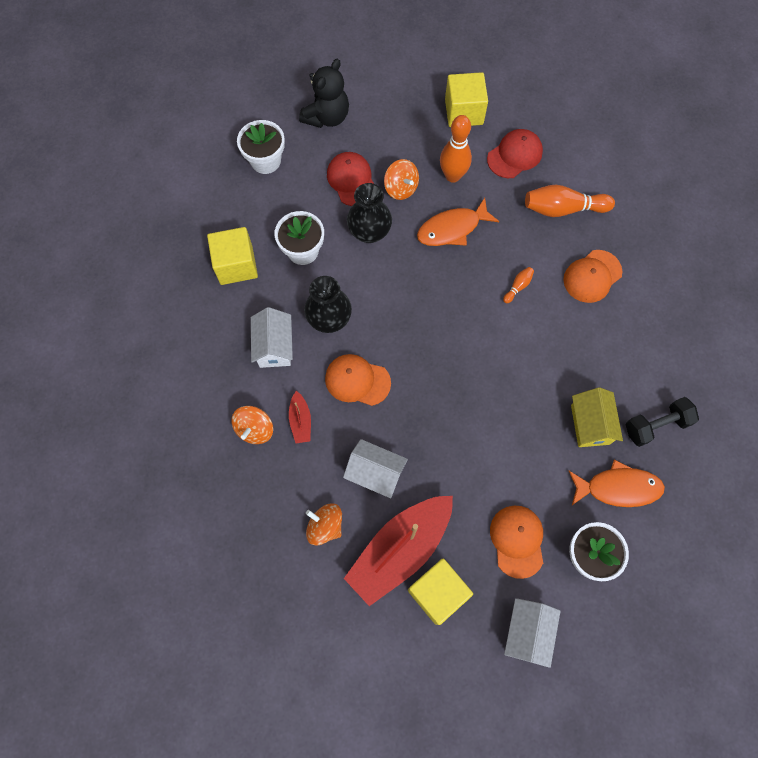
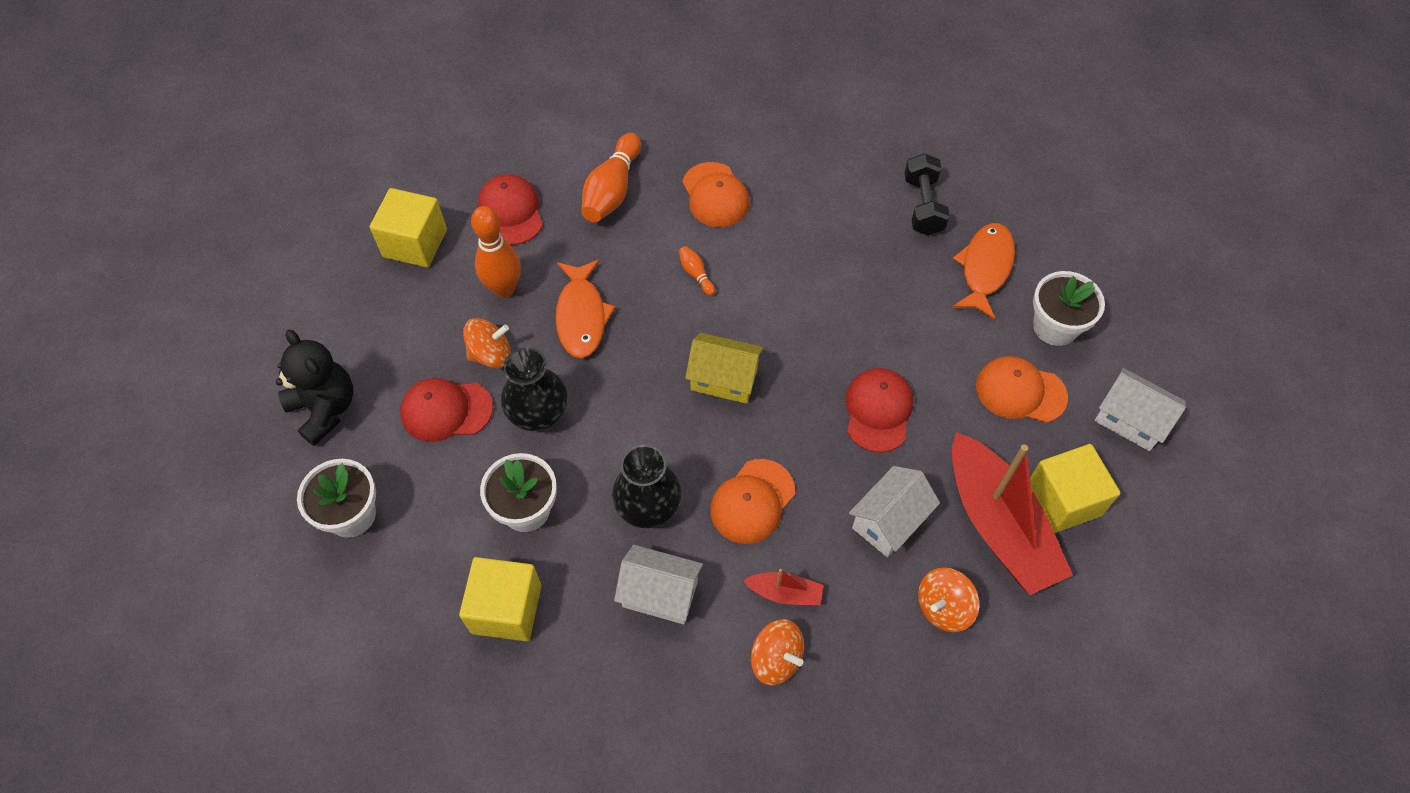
camera: 70 degrees left, 10 degrees down
(458, 442) = (878, 411): none -> red cap
(590, 424) = (900, 267): yellow house -> yellow house (724, 379)

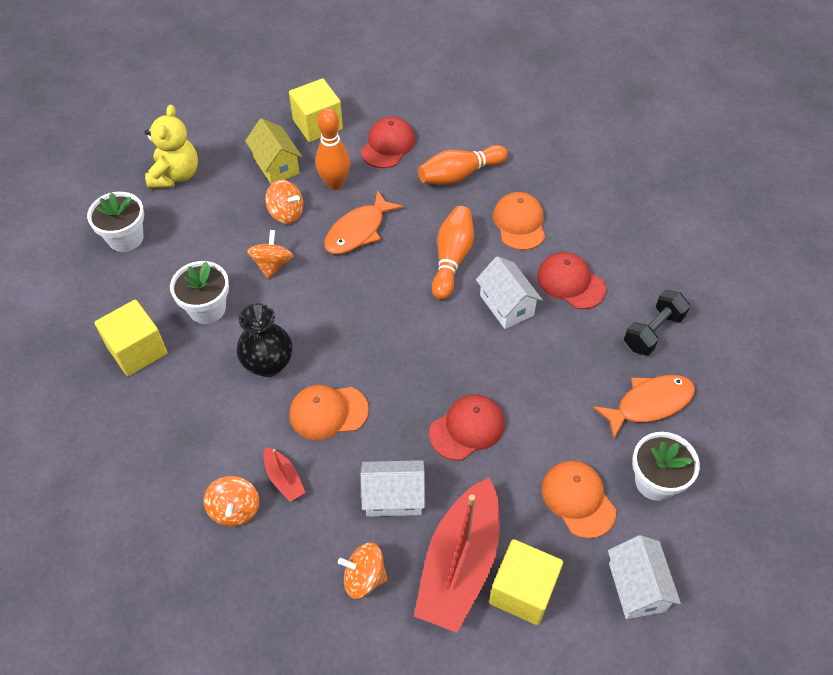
camera: 45 degrees right, 5 degrees down
(325, 409) = (175, 175): black teddy bear -> yellow teddy bear
(446, 410) = (230, 224): red cap -> red cap (570, 282)
(539, 414) = (272, 265): black vase -> orange spinning top
(660, 594) = (218, 415): white house -> white house (506, 305)
(696, 274) = (452, 259): orange bowling pin -> orange bowling pin, size x2.13
(715, 195) = (519, 223): orange cap -> orange cap turned 150 degrees clockwise
(724, 379) = (396, 331): yellow house -> yellow house (276, 165)

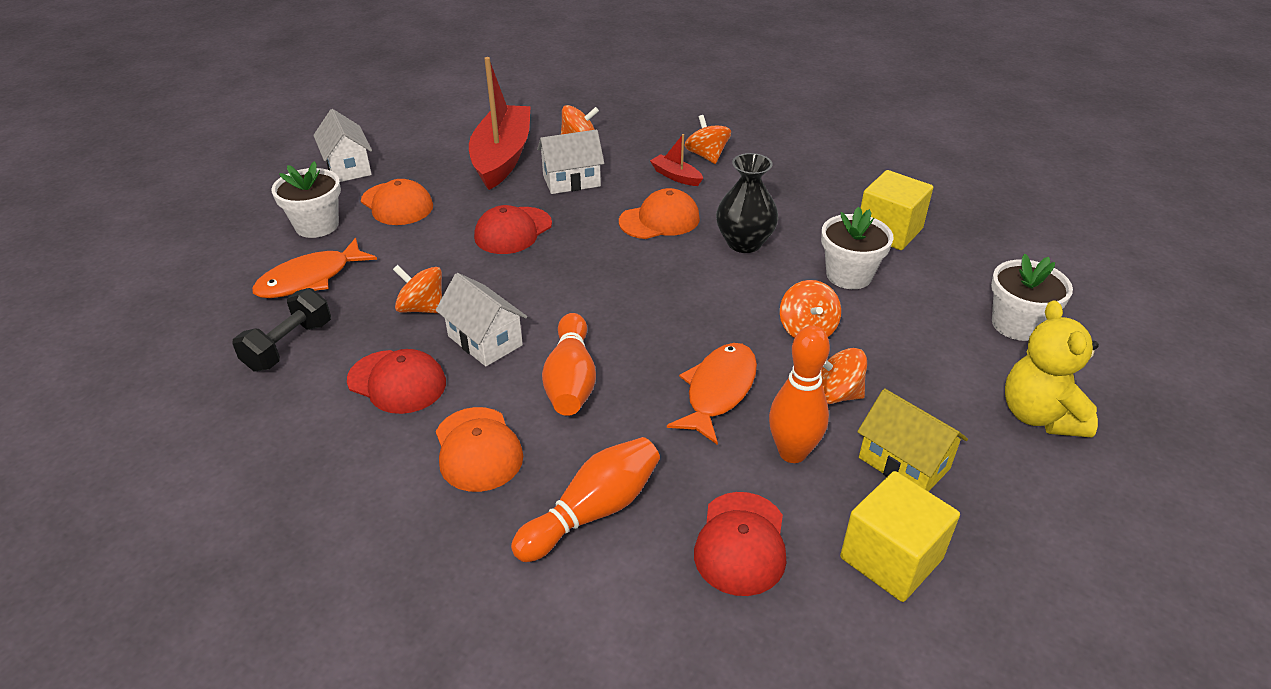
camera: 165 degrees right, 15 degrees down
(522, 591) = (447, 153): yellow cube -> none
(553, 348) = (422, 308): none -> orange spinning top

